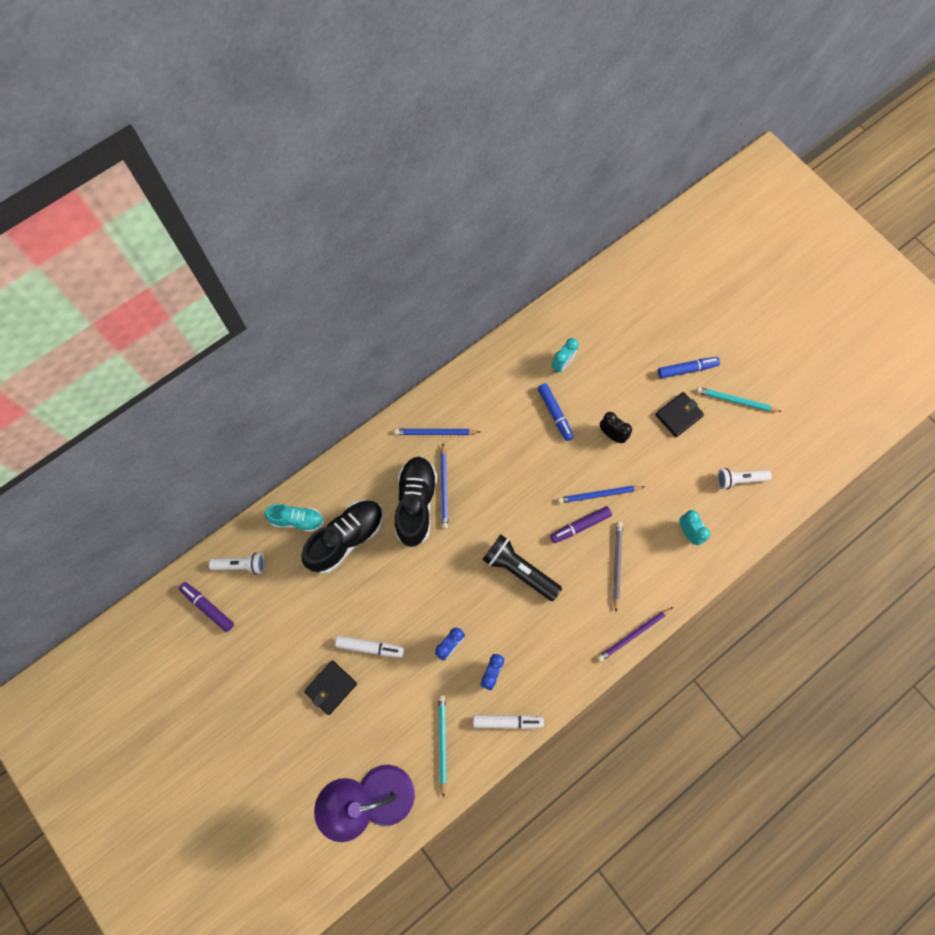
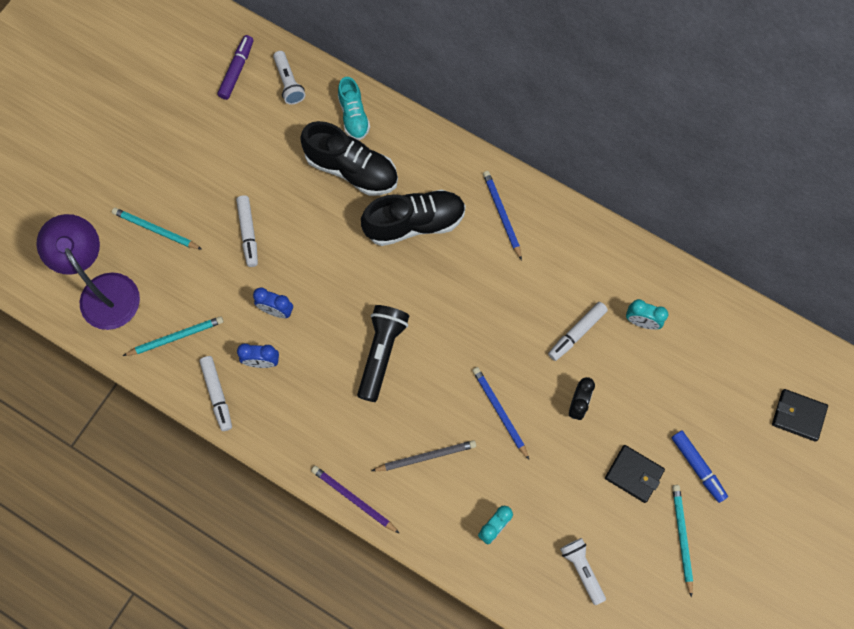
camera: 70 degrees right, 0 degrees up
(331, 687) = (196, 211): black wallet -> black wallet (798, 415)
(334, 730) = (156, 230): none -> turquoise pencil
(444, 487) = (443, 245): blue pencil -> none
(555, 413) = (577, 333): blue marker -> white marker
(580, 526) = (455, 403): purple marker -> none

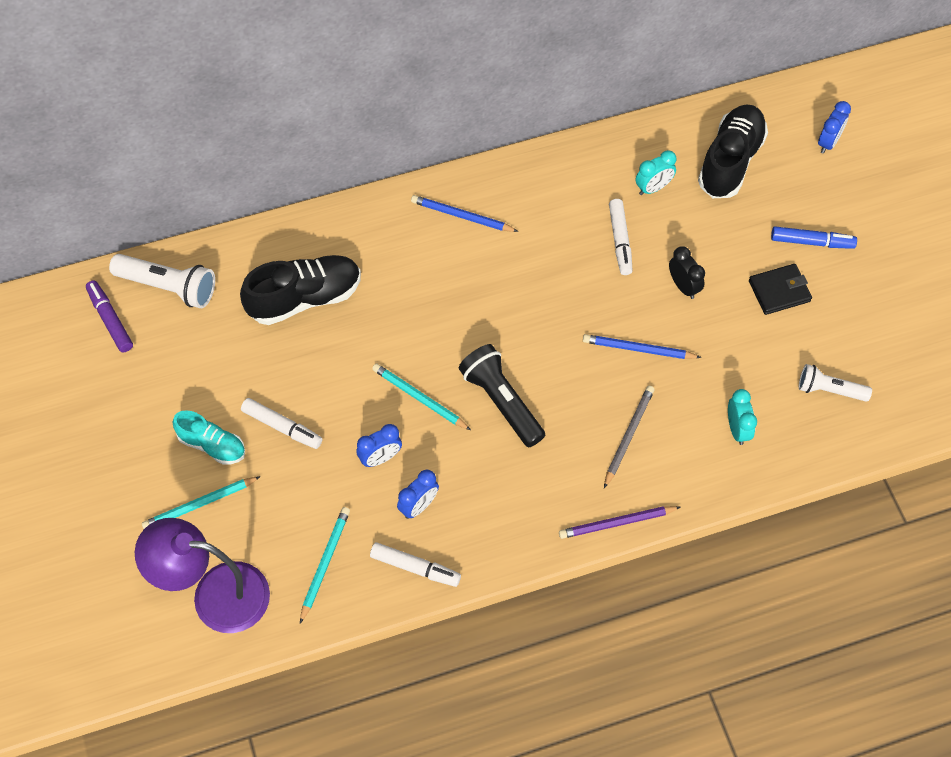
camera: 50 degrees left, 10 degrees down
(288, 83) = (168, 287): white flashlight -> white flashlight, size x1.54
(353, 116) = (255, 259): turquoise shoe -> turquoise shoe (212, 445)
(414, 223) = (405, 287): black shoe -> black shoe (730, 161)
(682, 538) = (862, 297): turquoise pencil -> turquoise pencil (420, 398)
(798, 415) = (828, 142): black wallet -> blue clock

